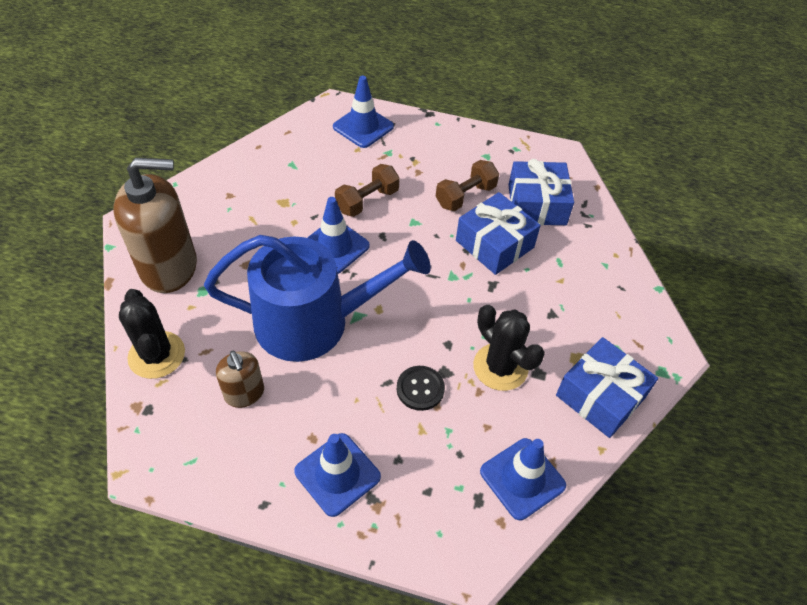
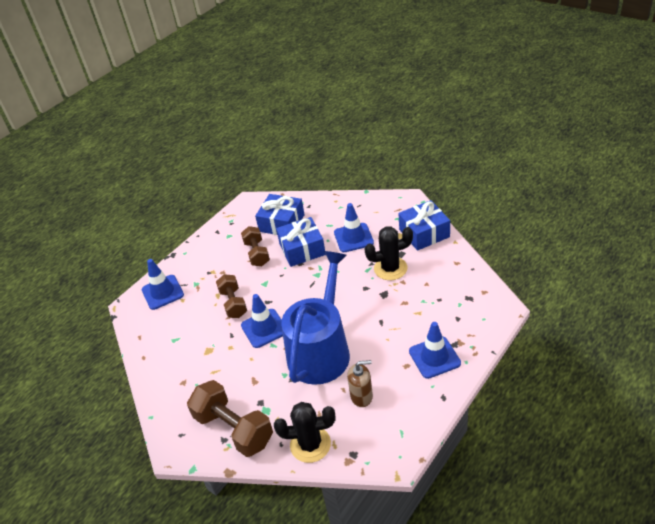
camera: 60 degrees left, 10 degrees down
(169, 267) = (234, 429): brown soap dispenser -> brown dumbbell
(420, 389) = (391, 307): black button -> none
(522, 478) = (462, 277): blue traffic cone -> blue traffic cone (353, 238)

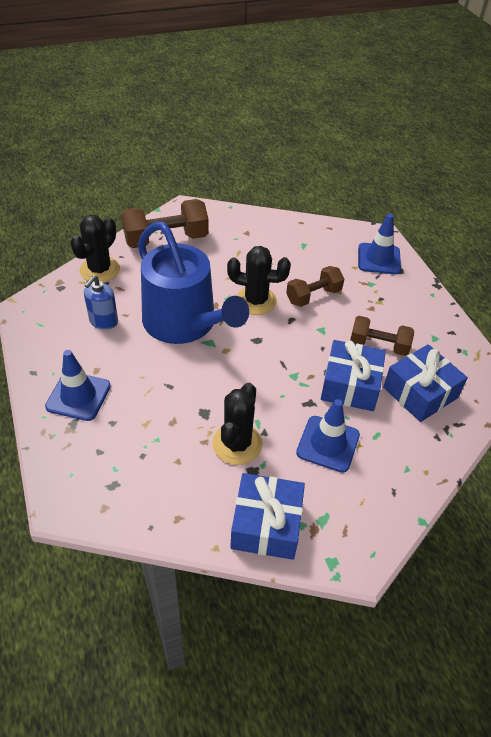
camera: 115 degrees right, 5 degrees up
(233, 303) = (313, 296): brown dumbbell -> brown dumbbell turned 45 degrees counterclockwise
(264, 328) = (256, 301): blue traffic cone -> black cactus
(361, 396) = (103, 321): brown soap dispenser -> blue soap dispenser

